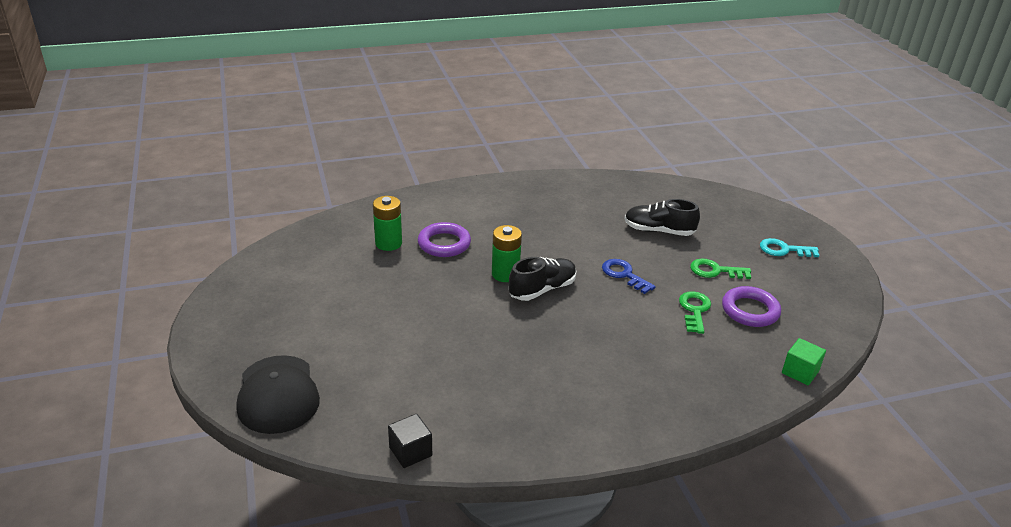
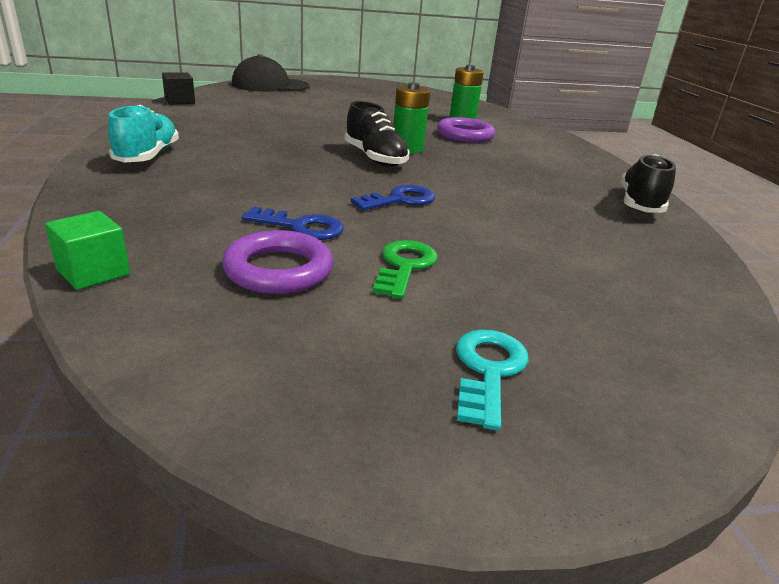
camera: 95 degrees right, 5 degrees down
(617, 412) = (147, 156): none -> turquoise shoe
(658, 231) = (528, 244): black shoe -> black shoe (640, 204)
(694, 310) = (300, 227): green key -> blue key

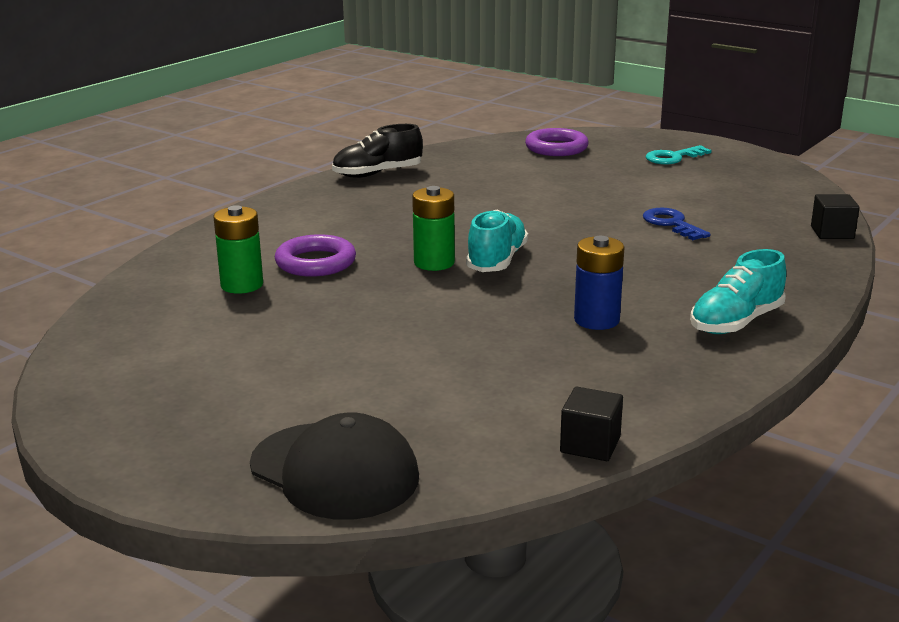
camera: 130 degrees left, 5 degrees down
(93, 272) = (832, 233): green cube -> black cube
(247, 140) = (596, 320): none -> blue battery
(278, 270) = (719, 207): purple ring -> purple ring (556, 148)
(375, 158) = (497, 261): black shoe -> turquoise shoe
(400, 200) = (560, 221): blue key -> none
(404, 266) = (640, 191): green key -> none

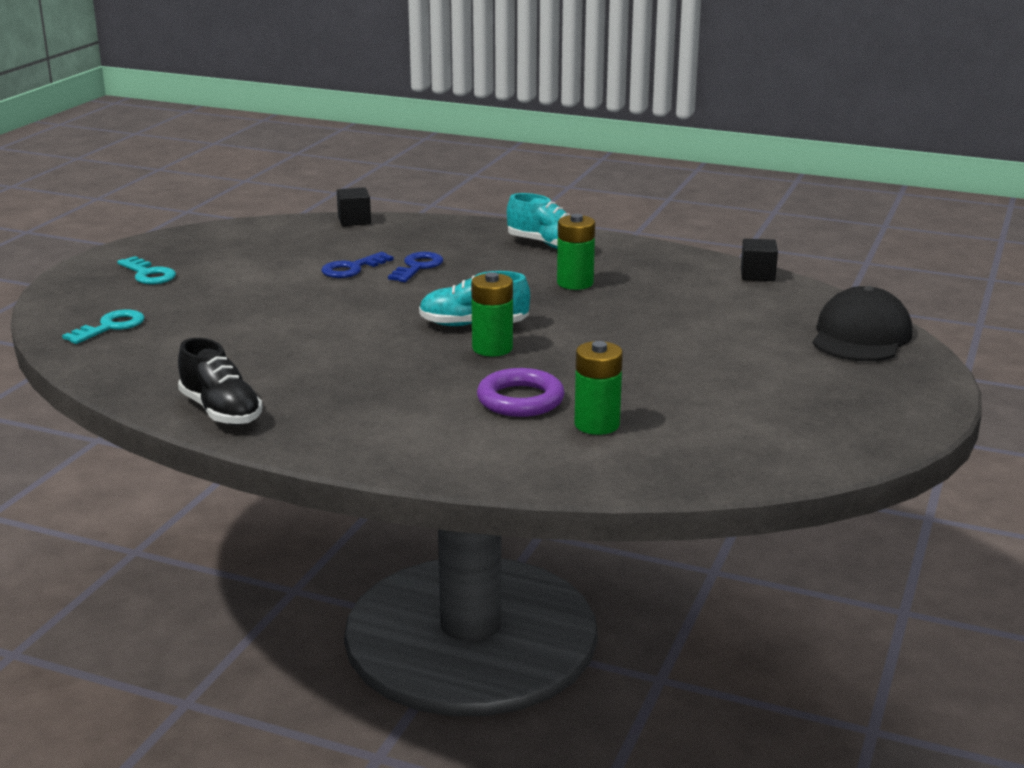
camera: 105 degrees left, 0 degrees up
(556, 148) = (110, 327): purple ring -> turquoise key
(596, 320) = (575, 283): blue battery -> green battery
(670, 250) = (417, 267): none -> blue key

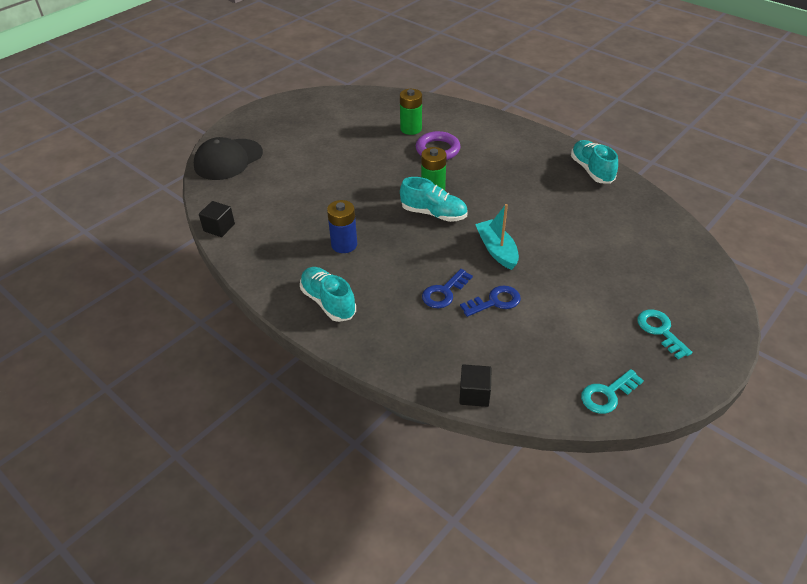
camera: 160 degrees left, 20 degrees up
(110, 327) = (672, 261): turquoise key -> turquoise key (607, 394)
(221, 411) = (591, 170): black shoe -> turquoise shoe
(364, 305) = (497, 250): none -> turquoise boat
(575, 283) = (344, 245): green battery -> blue battery

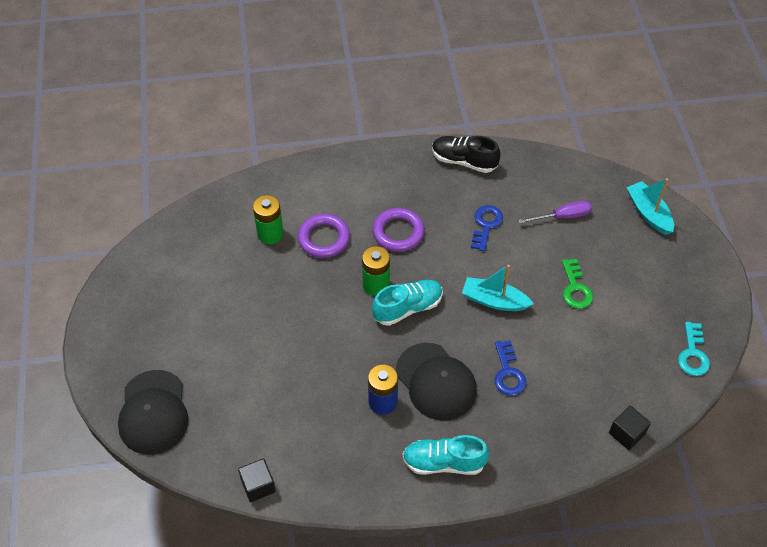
camera: 50 degrees left, 10 degrees up
(391, 260) = (436, 382): none -> black cap
(488, 176) = (398, 232): none -> purple ring
(495, 301) = (549, 348): blue key -> blue key (486, 225)
(568, 286) = (575, 288): none -> green key
(591, 170) = (464, 161): turquoise shoe -> black shoe
(622, 243) = (563, 216): none -> purple screwdriver
(660, 331) = (665, 274): turquoise key -> none
(702, 287) = (649, 213): none -> turquoise boat

